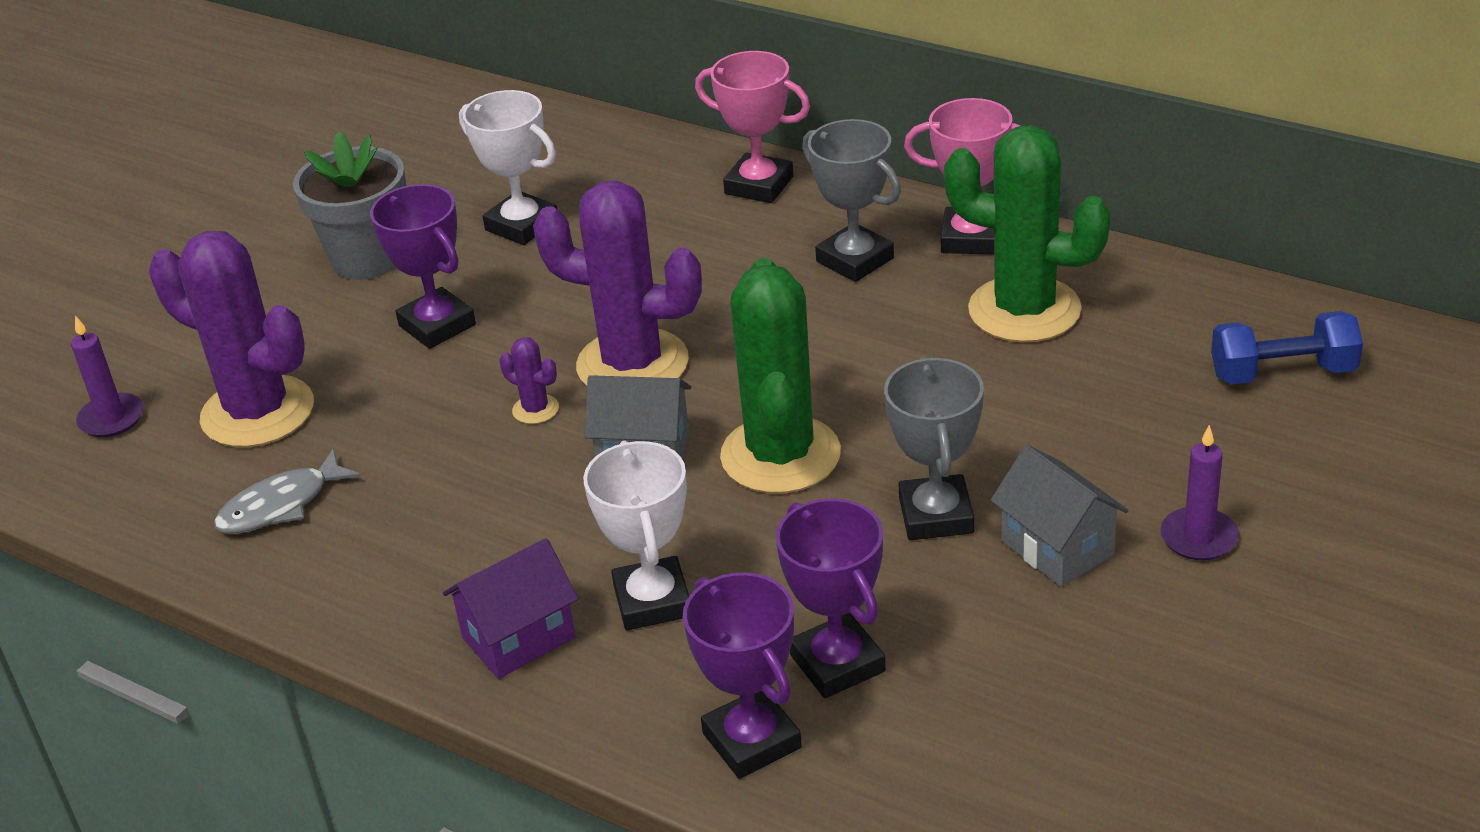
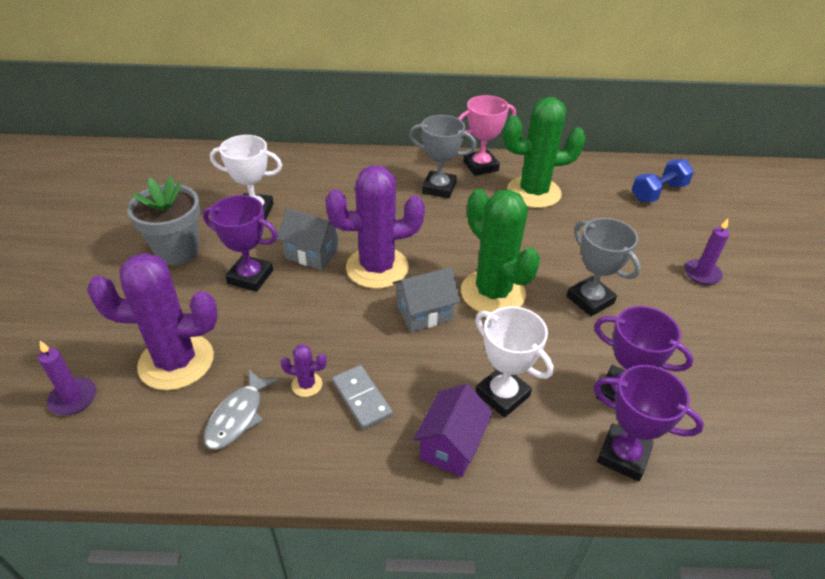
camera: 35 degrees left, 5 degrees up
(452, 538) = (361, 398): none -> grey domino
(535, 409) = (346, 308): purple cactus -> purple cactus (307, 385)
(759, 185) = (362, 164): pink trophy -> none
(1057, 548) = (654, 298): grey house -> grey house (312, 254)

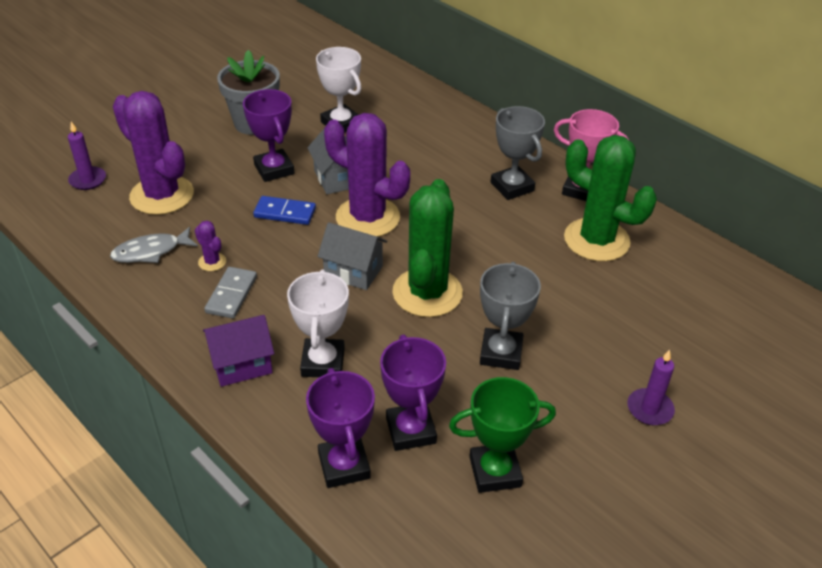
camera: 45 degrees right, 0 degrees up
(309, 305) = (285, 213): none -> blue domino
(658, 192) = (735, 317): blue dumbbell -> none
(697, 378) = (495, 471): none -> green trophy

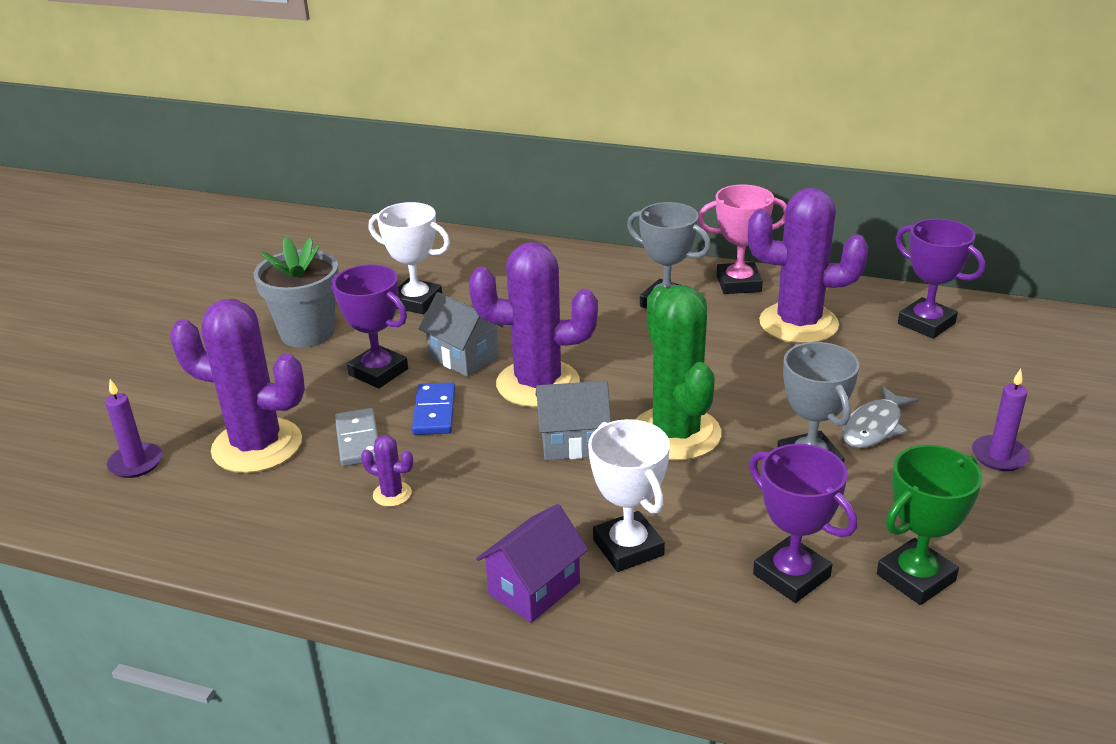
camera: 25 degrees left, 10 degrees down
(151, 251) = (300, 512): grey fish -> grey fish (874, 427)
(231, 294) = (450, 520): grey domino -> grey domino (358, 440)
(285, 213) = (434, 412): blue domino -> blue domino turned 75 degrees counterclockwise
(344, 465) = (755, 643): purple trophy -> purple trophy (926, 323)
(596, 240) = (798, 324): green cactus -> purple cactus

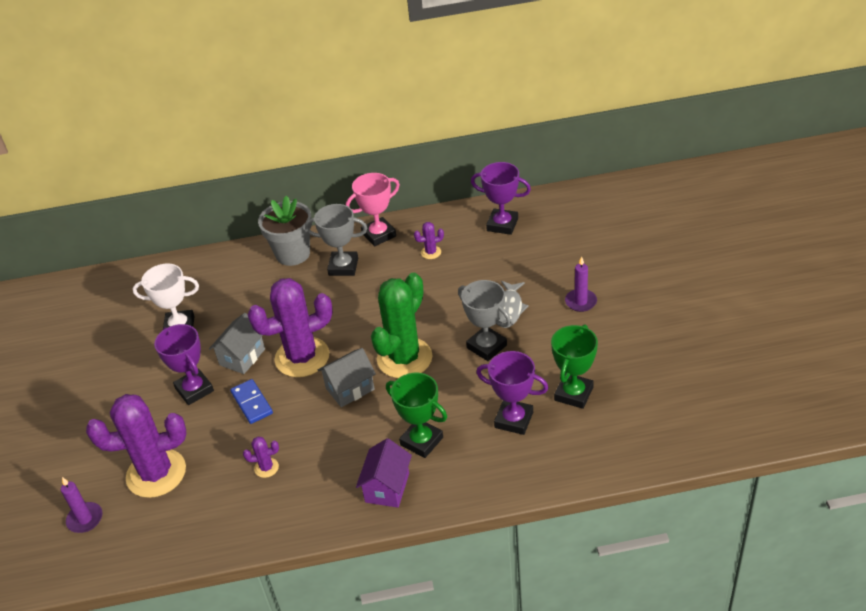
camera: 25 degrees left, 10 degrees up
(307, 333) = (123, 380): grey flower pot -> grey flower pot (293, 254)
(358, 440) = (218, 442): grey domino -> none
(378, 372) = (194, 390): purple trophy -> purple trophy turned 45 degrees clockwise
(463, 357) = (242, 357): grey house -> grey house turned 75 degrees counterclockwise
(628, 547) = (421, 441): white trophy -> green trophy
(676, 434) = (404, 358): green cactus -> green cactus turned 75 degrees clockwise
(798, 324) = (431, 252): purple cactus -> purple cactus, size x0.41

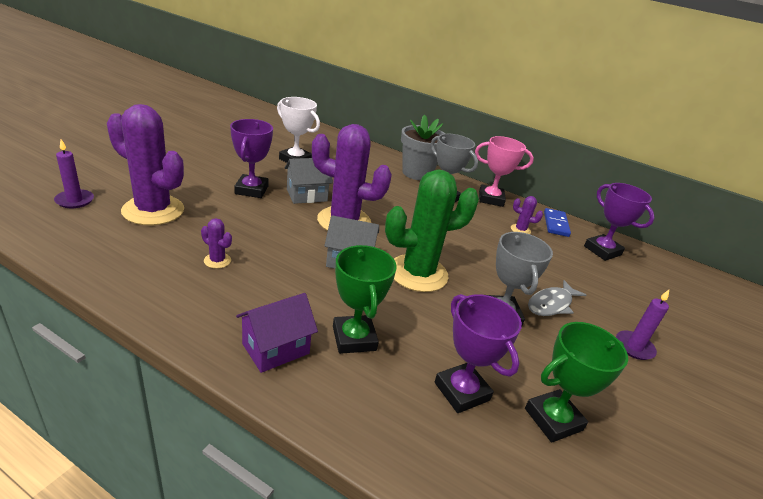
camera: 30 degrees right, 10 degrees down
(252, 403) = (272, 220): blue domino -> blue domino (556, 224)

